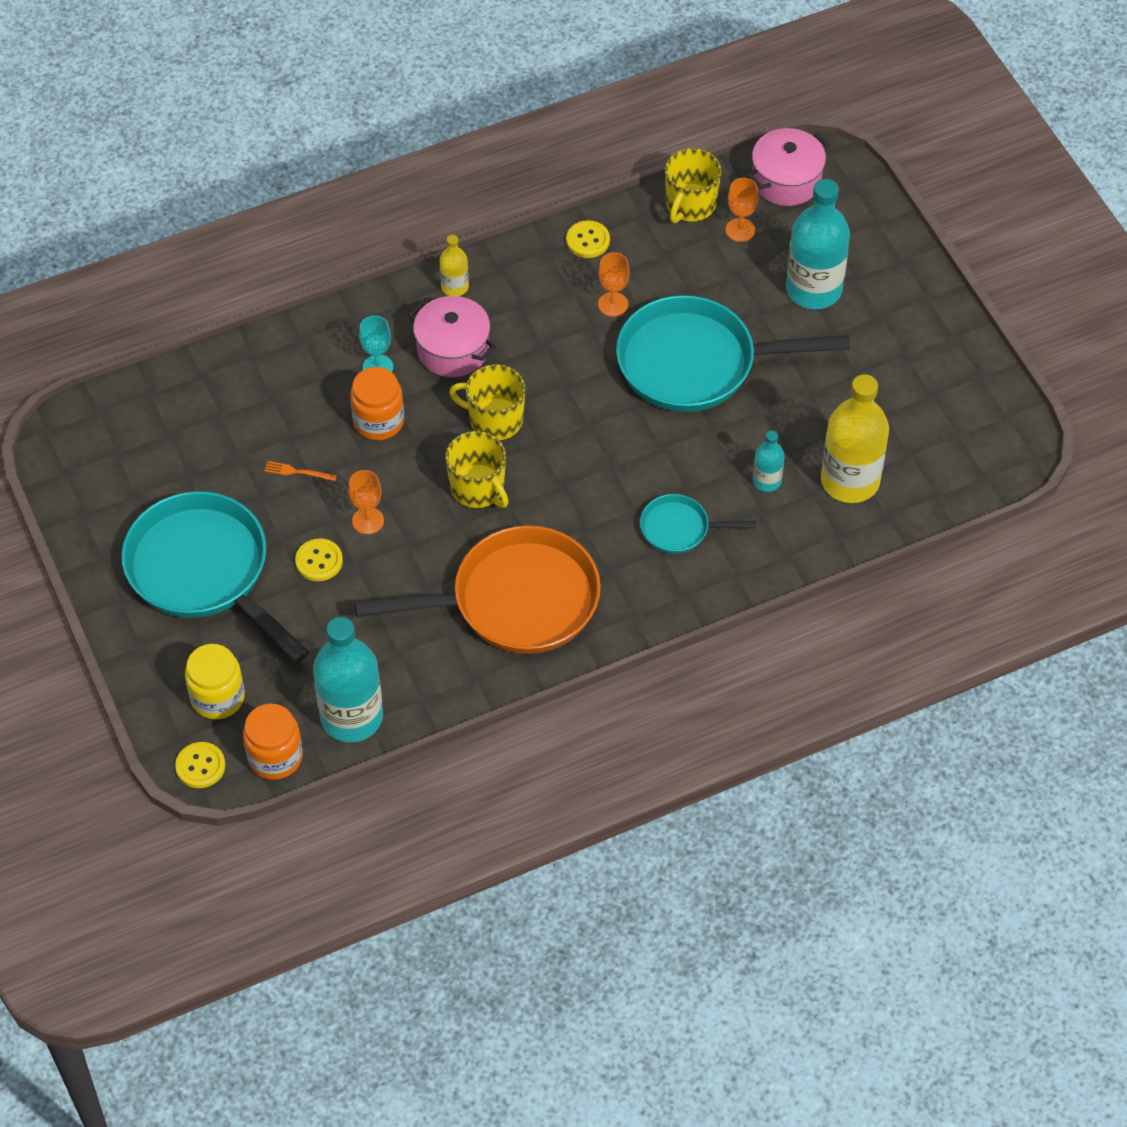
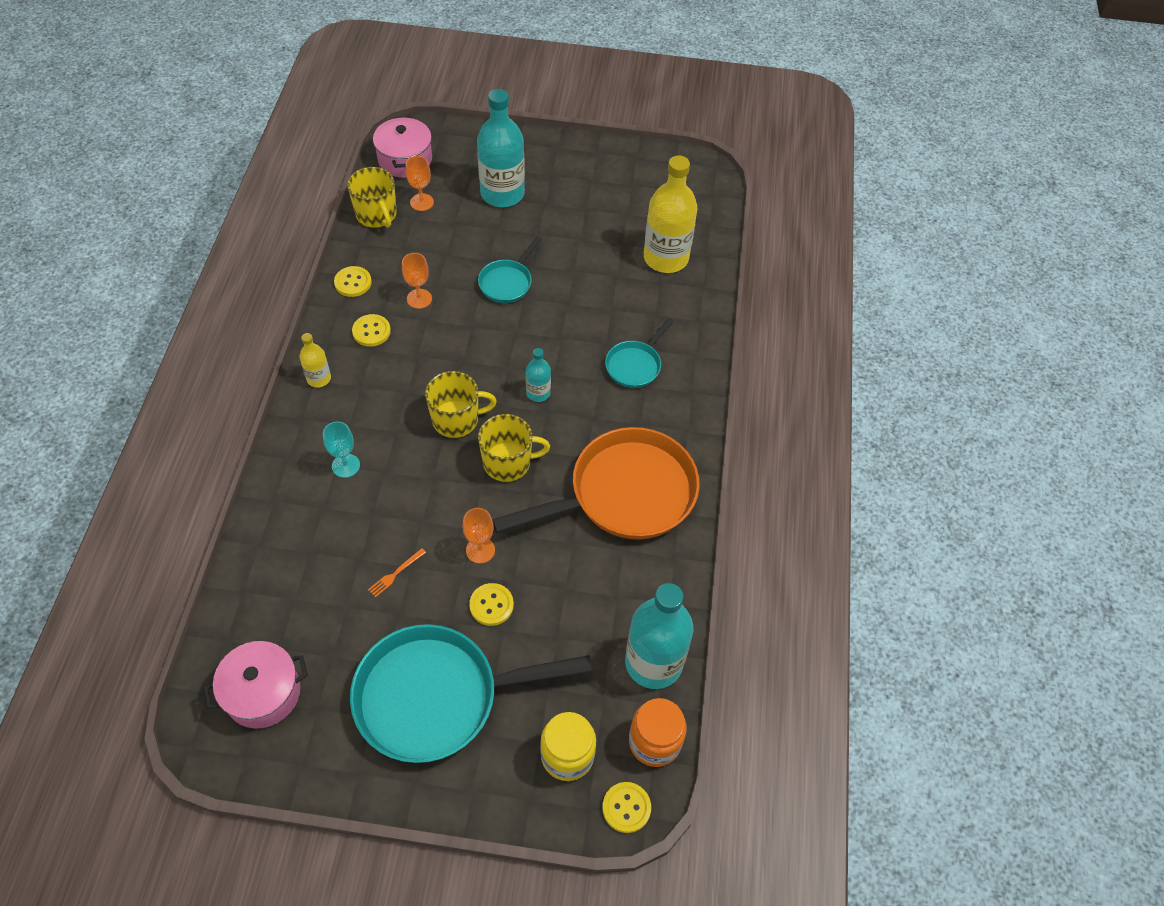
camera: 60 degrees left, 0 degrees up
(378, 421) = (395, 492): orange jar -> none
(453, 349) = (373, 410): pink pot -> pink pot (263, 693)
(494, 420) = (456, 419): yellow mug -> yellow mug turned 150 degrees counterclockwise
(515, 601) = (624, 494): orange pan -> orange pan turned 45 degrees clockwise
(541, 292) = (371, 331): none -> yellow button
(696, 363) = (507, 282): turquoise pan -> turquoise pan, size x0.48
(767, 481) = (633, 298): turquoise bottle -> turquoise bottle (538, 393)

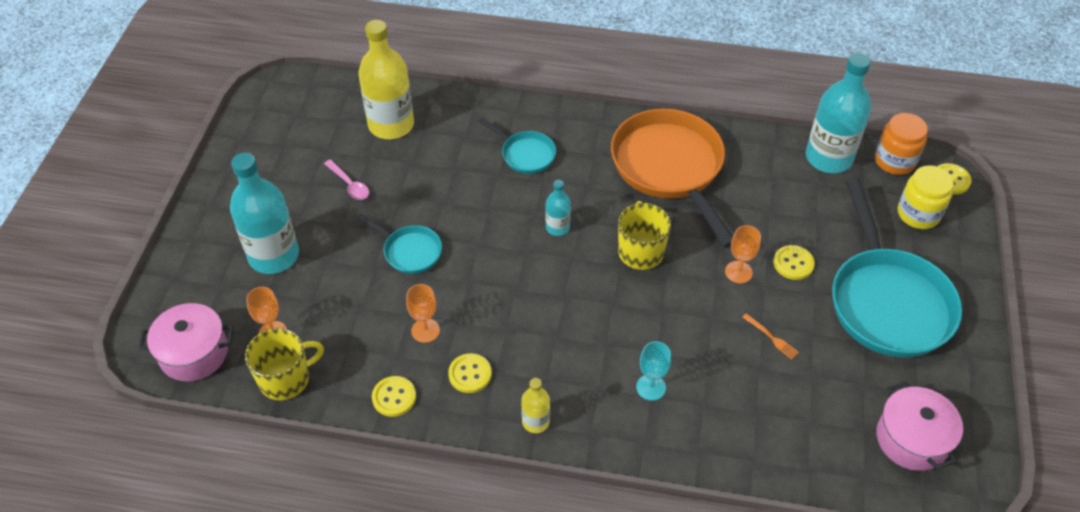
camera: 85 degrees left, 5 degrees down
(456, 419) = (590, 293): yellow mug -> none
(586, 234) = (349, 185): none -> pink spoon

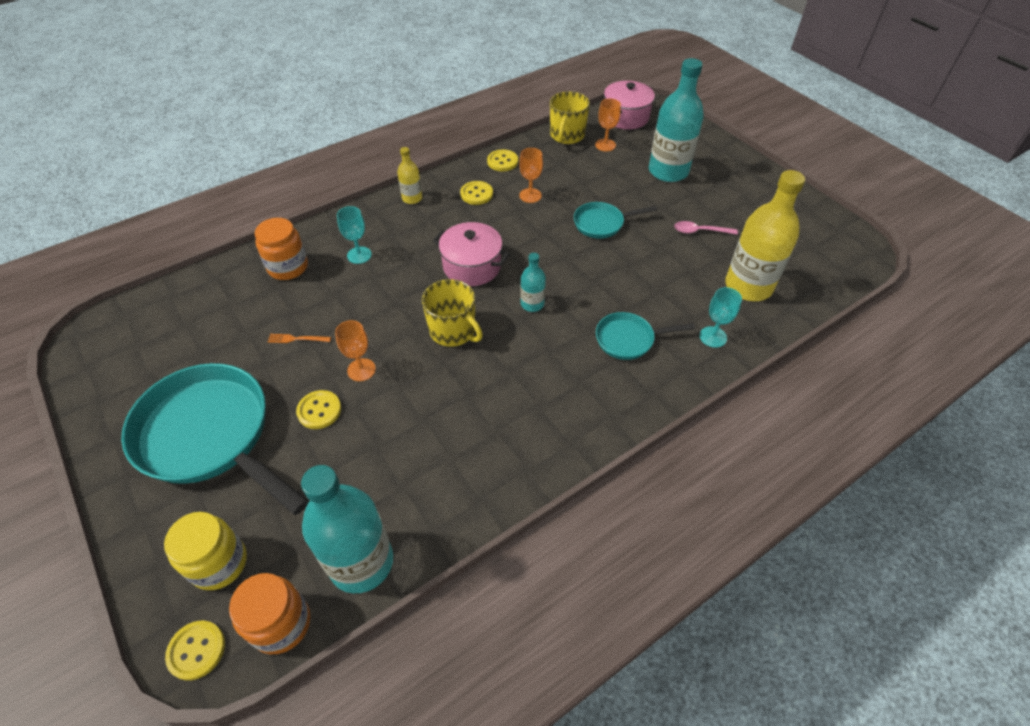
camera: 135 degrees right, 0 degrees up
(469, 116) = (713, 337): none -> turquoise goblet
(670, 168) = (503, 420): orange pan -> none
(728, 426) = (288, 267): none -> orange jar
(912, 439) = (143, 340): pink pot -> pink pot (472, 266)

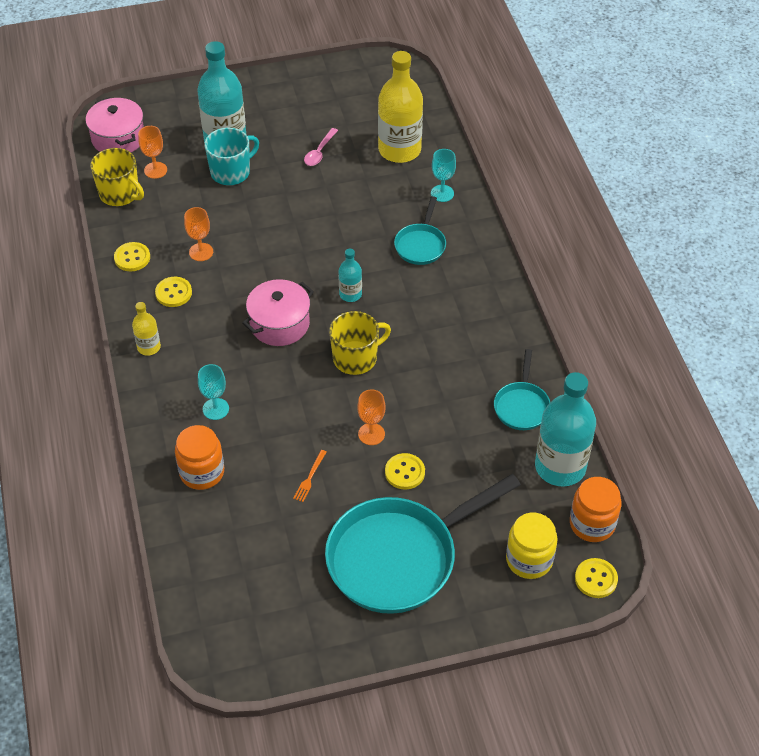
camera: 70 degrees left, 0 degrees up
(602, 223) = (272, 213): turquoise pan -> turquoise pan (521, 406)
(634, 185) = (231, 172): none -> turquoise mug

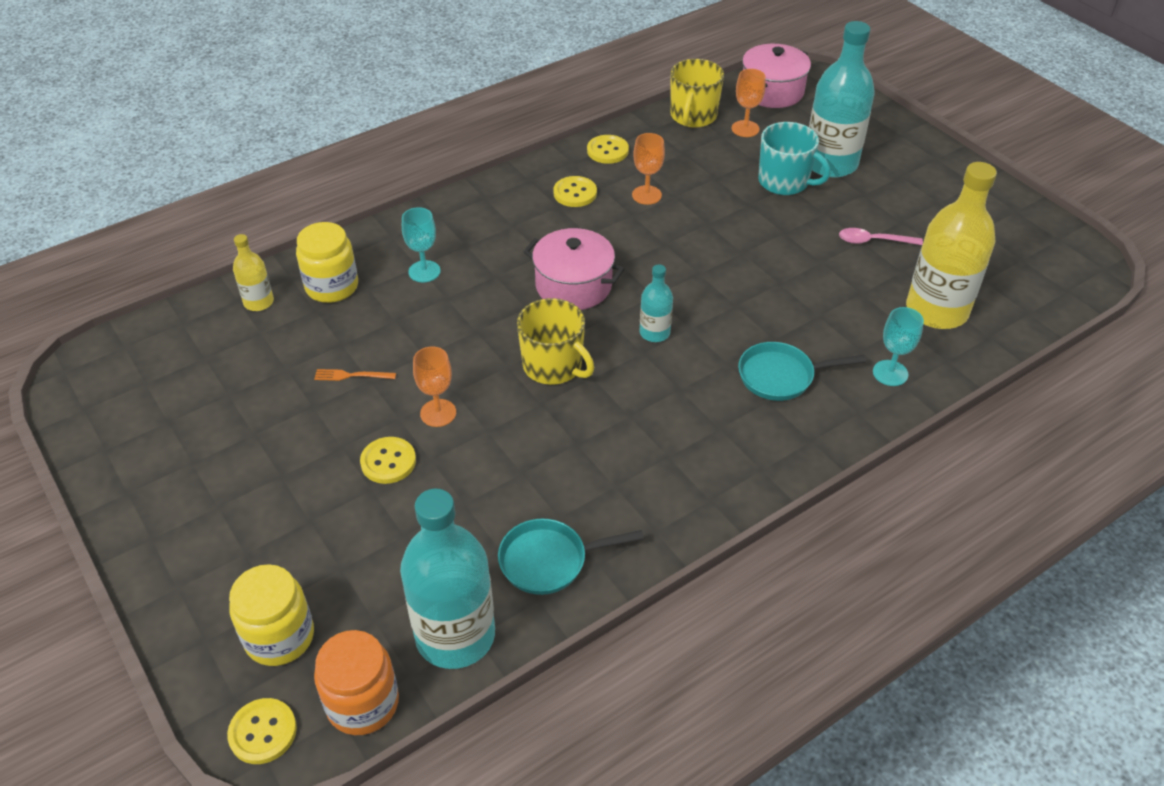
camera: 70 degrees right, 5 degrees down
(149, 347) = (489, 198): yellow bottle -> yellow bottle (258, 302)
(202, 472) = (332, 286): orange jar -> yellow jar
(399, 557) = (253, 491): turquoise pan -> none

